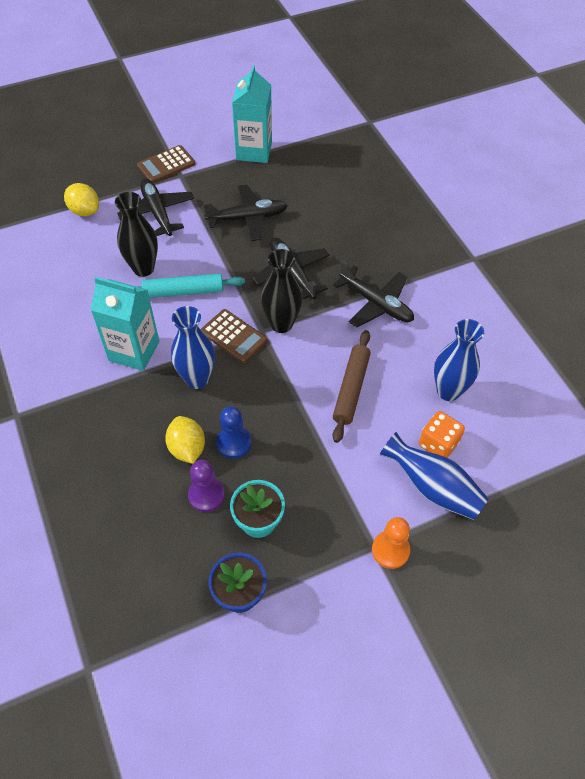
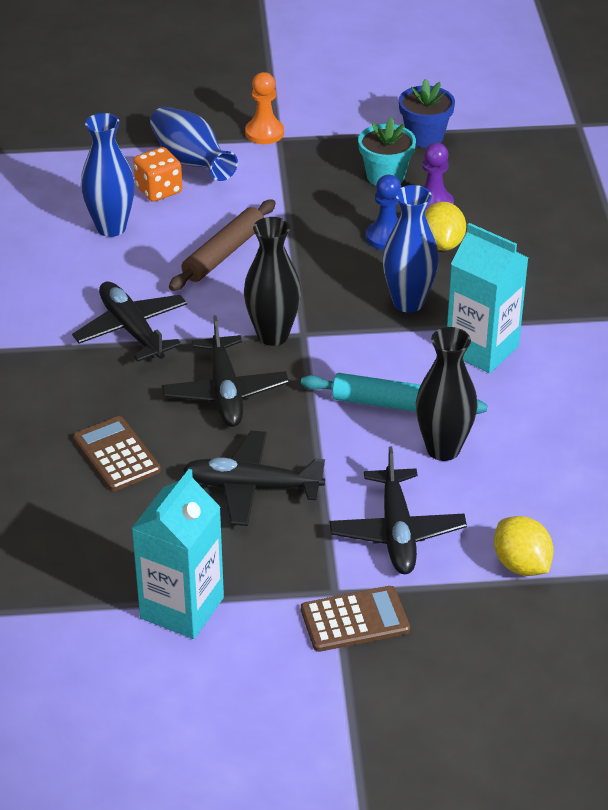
camera: 160 degrees left, 15 degrees down
(234, 336) = (343, 336): brown calculator -> brown calculator (116, 454)

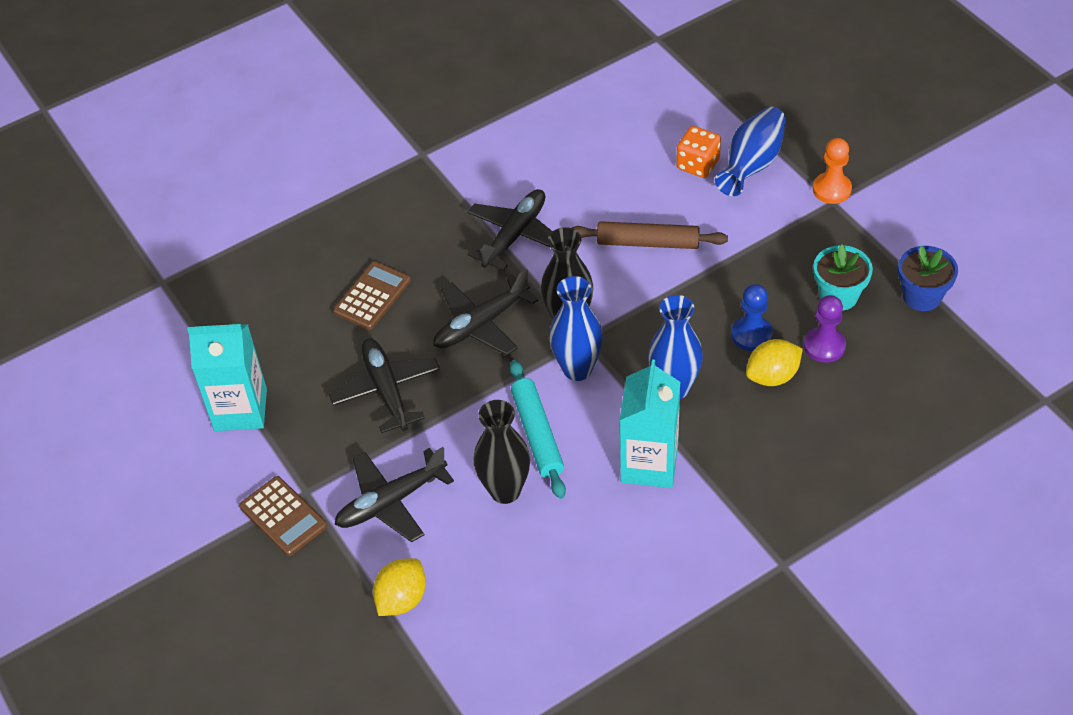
camera: 65 degrees right, 10 degrees up
(111, 228) = (627, 162): blue vase -> blue vase (577, 369)

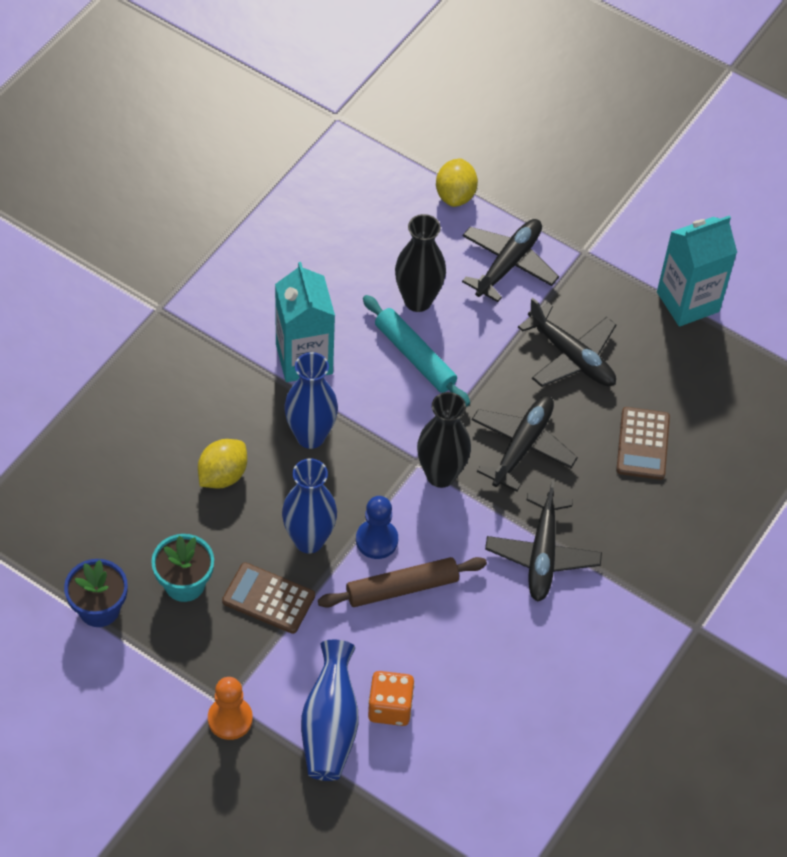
camera: 150 degrees right, 5 degrees up
(283, 516) = (589, 227): brown calculator -> brown calculator (268, 598)
(577, 369) = (408, 428): blue vase -> blue vase (309, 540)
(751, 335) = (257, 513): blue pawn -> blue pawn (376, 540)
(824, 346) = (182, 522): purple pawn -> none

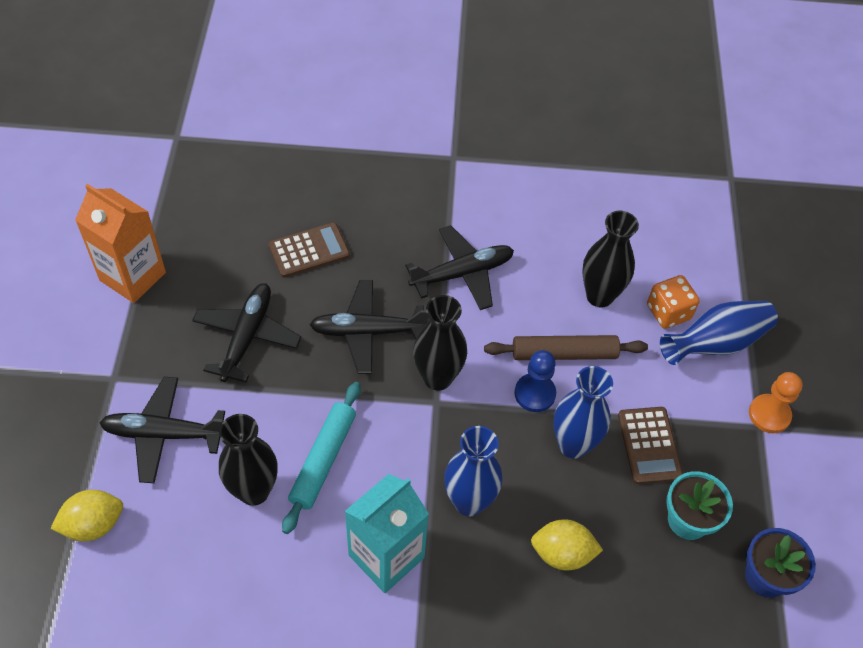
camera: 120 degrees left, 0 degrees up
(402, 588) = (564, 353): brown rolling pin -> brown rolling pin turned 45 degrees counterclockwise
(446, 658) = (599, 296): none -> black vase
(688, 302) = (133, 276): turquoise carton -> orange carton

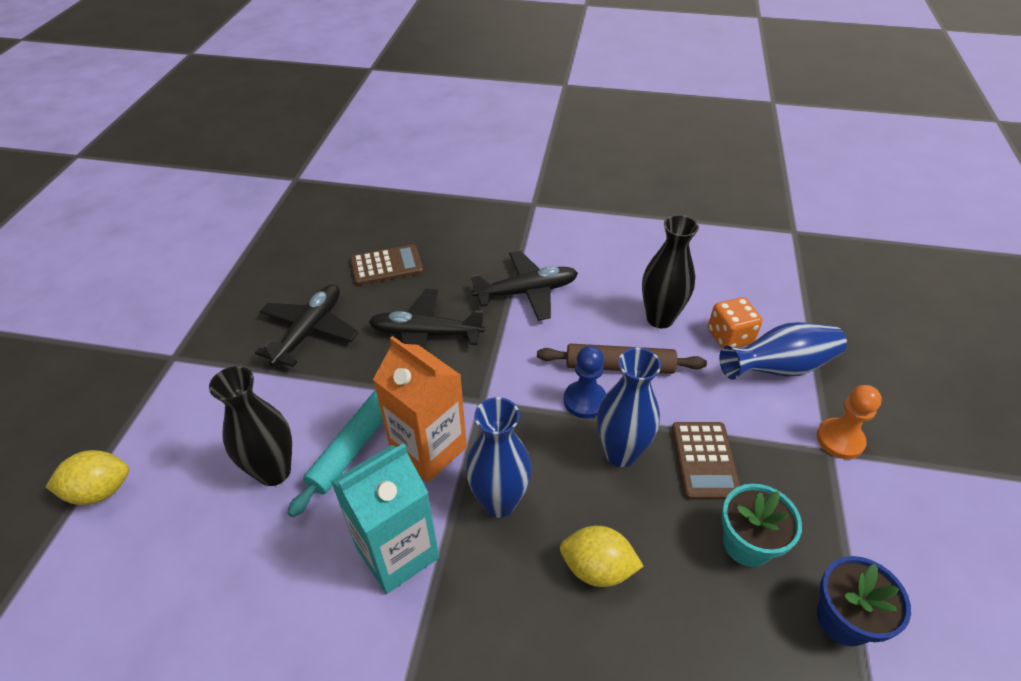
camera: 10 degrees right, 10 degrees down
(133, 276) = (221, 276): orange carton -> orange carton (428, 449)
(163, 434) = (201, 410): black plane -> none
(437, 377) = (487, 379): black vase -> none

